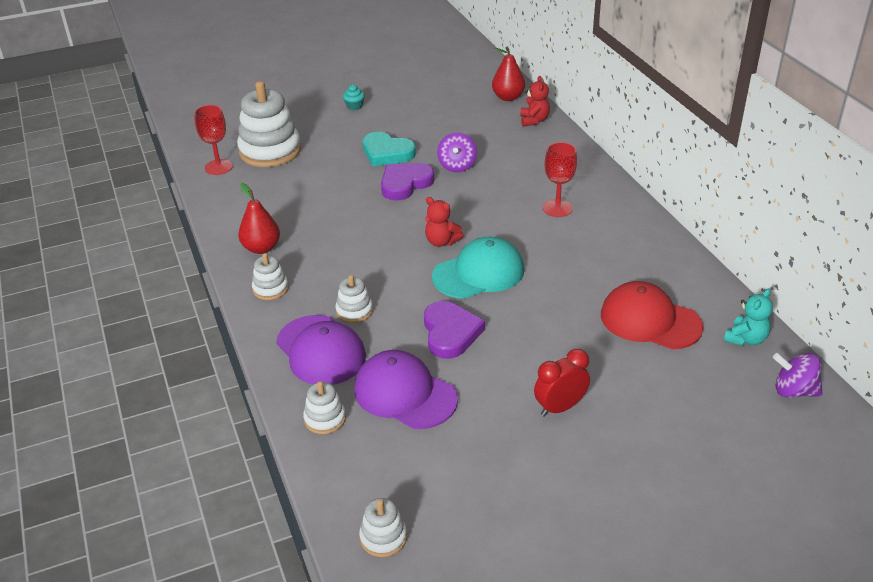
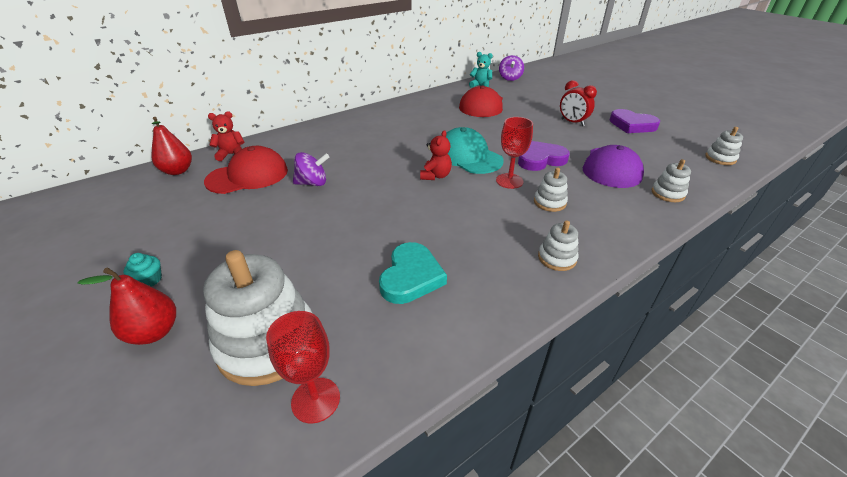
camera: 105 degrees left, 0 degrees up
(261, 248) = (497, 284): red pear -> red pear (154, 332)
(321, 350) = (607, 209): purple cap -> none
(387, 153) = (284, 229): turquoise heart -> turquoise heart (411, 277)
(405, 184) = (347, 207): purple heart -> purple heart (632, 125)
(485, 132) = (248, 176): none -> red cap
(557, 208) = (374, 135): red goblet -> red goblet (509, 181)

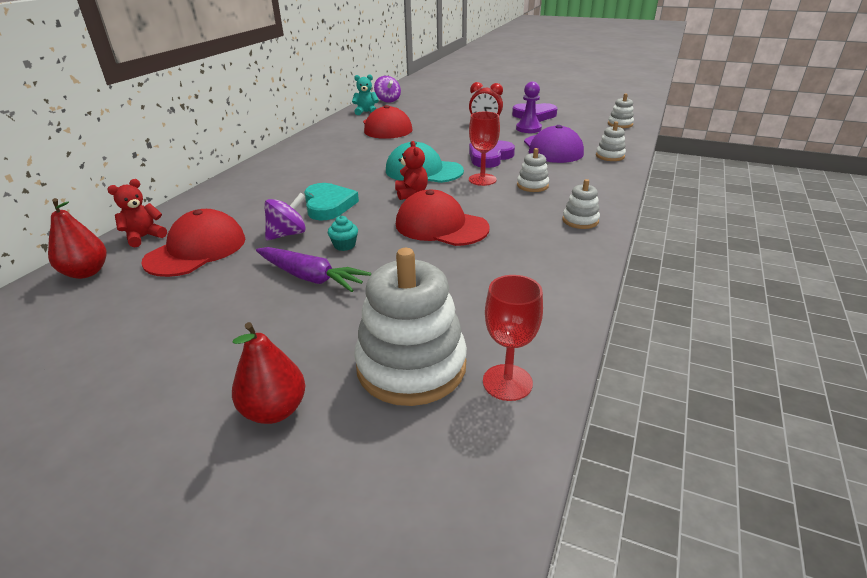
camera: 30 degrees left, 5 degrees down
(149, 280) = (201, 375): turquoise cupcake -> turquoise cupcake (344, 245)
(288, 228) = (310, 277): none -> purple carrot
(411, 277) = (481, 272): turquoise heart -> turquoise heart (328, 205)
(426, 216) = (441, 226): none -> red cap
(610, 138) = (528, 129): none -> purple pawn

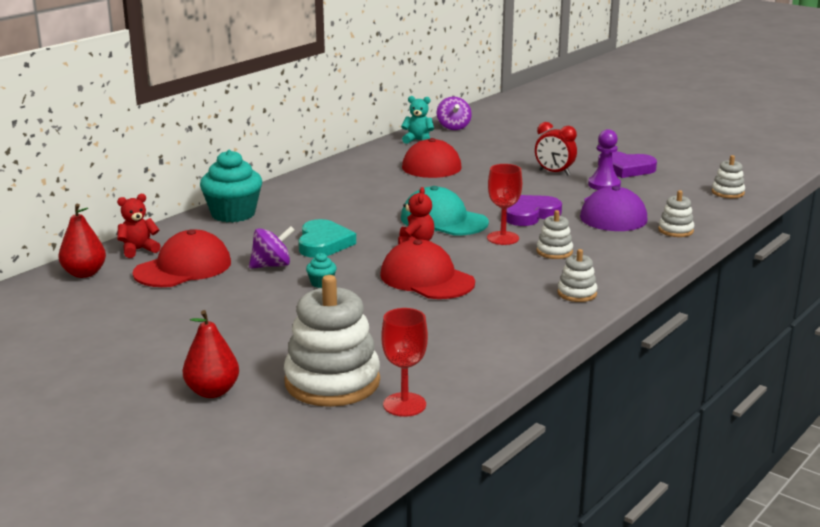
camera: 15 degrees right, 10 degrees down
(232, 189) = (233, 214): none -> turquoise cupcake
(310, 277) = (278, 305): purple carrot -> none

